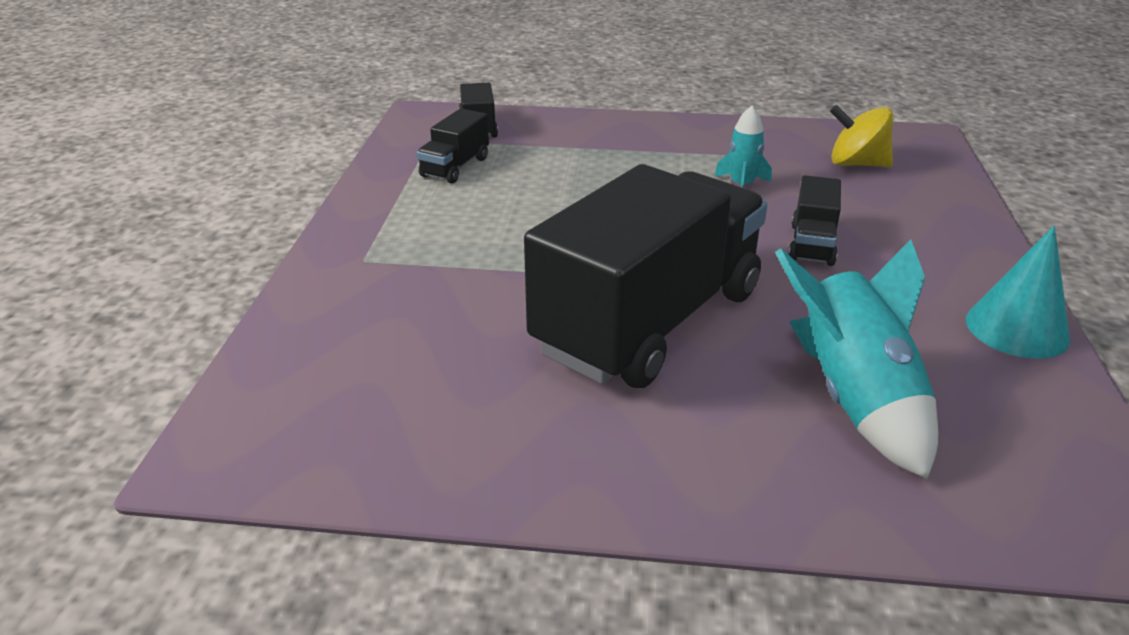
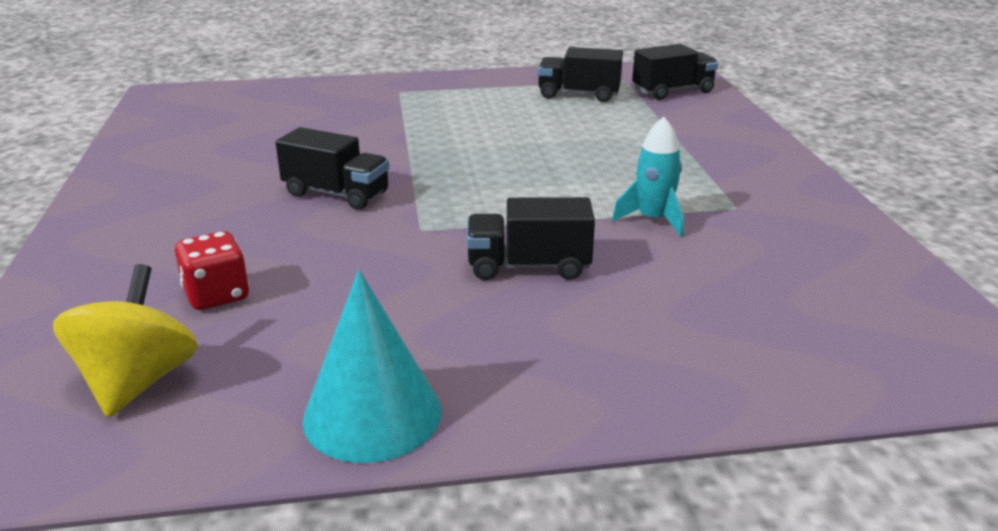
camera: 75 degrees right, 5 degrees down
(649, 322) = (336, 194): black truck -> black truck, size x0.42
(854, 399) = (217, 295): turquoise rocket -> red dice
(856, 164) = (800, 296): yellow spinning top -> yellow spinning top (138, 382)

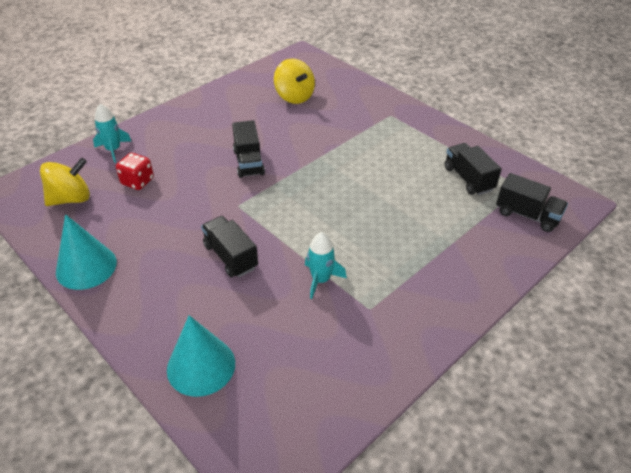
camera: 55 degrees right, 15 degrees up
(78, 295) = (113, 150): none -> turquoise rocket
(249, 124) = (294, 96): none -> yellow spinning top
(743, 358) = (201, 366): none -> turquoise cone

